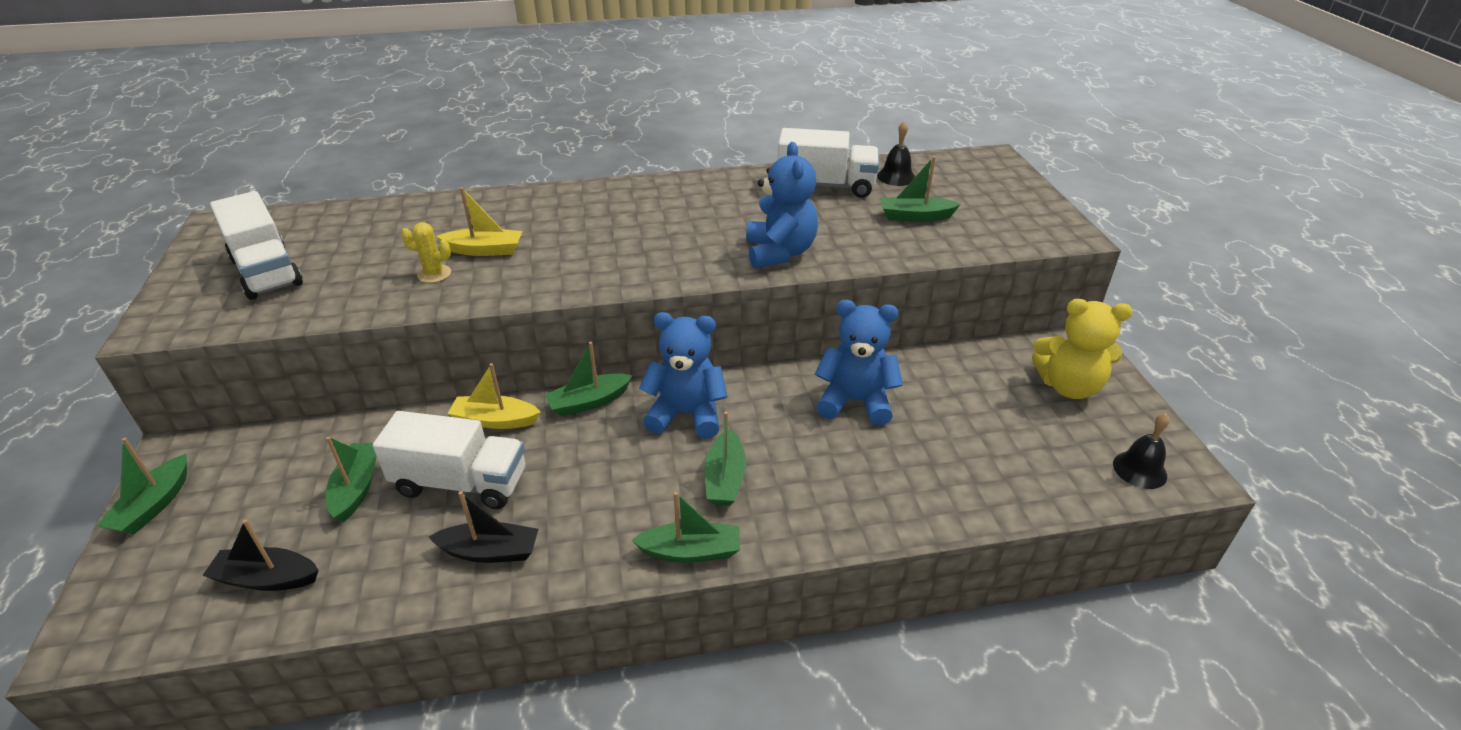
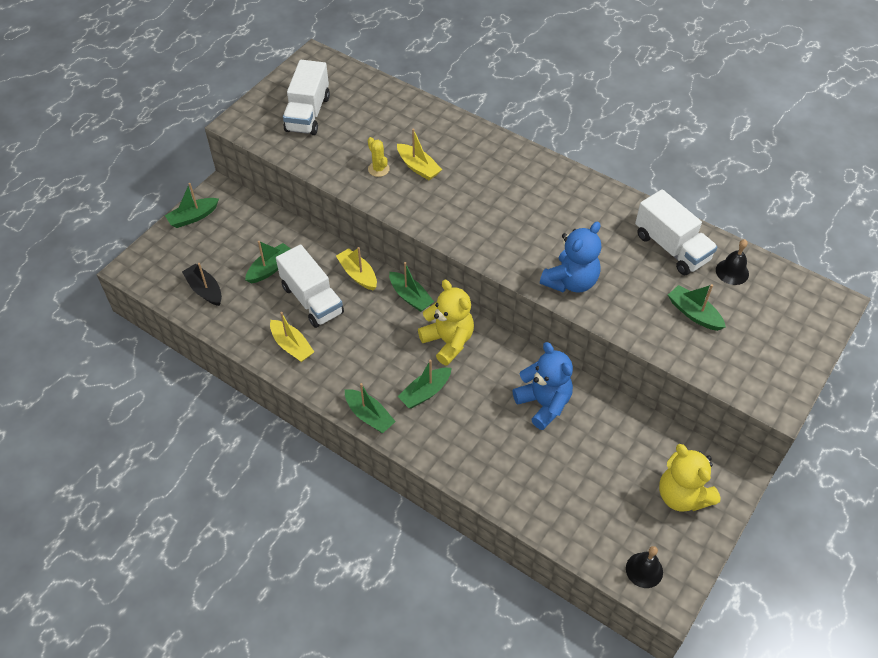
camera: 45 degrees right, 15 degrees up
(490, 551) = (292, 346): black boat -> yellow boat
(589, 402) = (410, 297): green boat -> green boat turned 150 degrees counterclockwise
(686, 414) = (448, 341): blue teddy bear -> yellow teddy bear

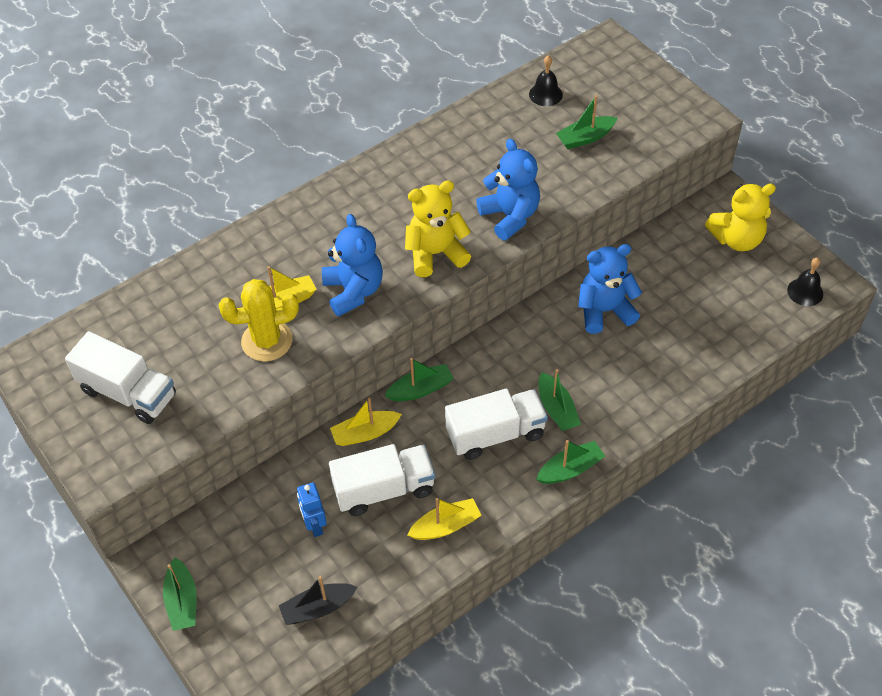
camera: 70 degrees left, 0 degrees up
(270, 268) = (314, 525): green boat -> blue robot
(378, 169) = (267, 341): yellow cactus -> yellow cactus, size x1.85
(445, 204) = (353, 291): none -> blue teddy bear
(448, 341) = (497, 370): yellow teddy bear -> yellow teddy bear (435, 254)
(671, 247) = (498, 126): white truck -> white truck (495, 434)

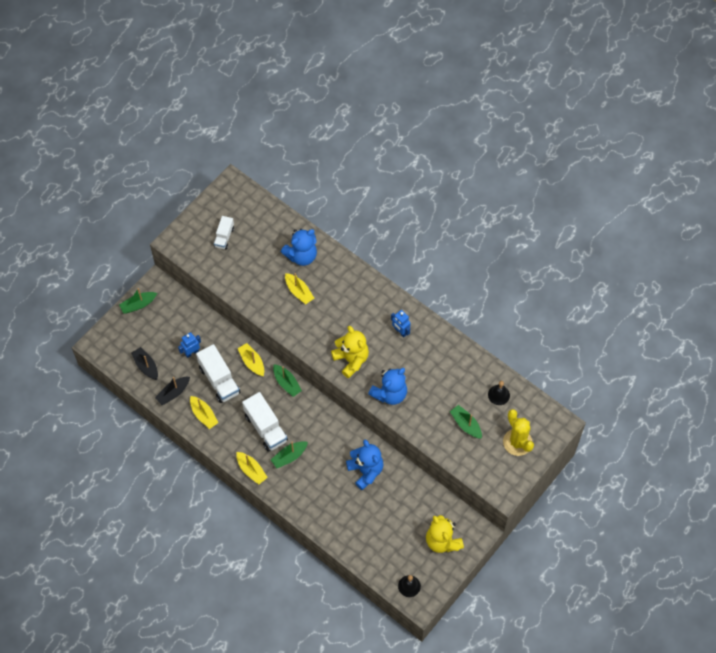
camera: 75 degrees right, 10 degrees up
(128, 393) = (224, 237): white truck -> white truck, size x0.58
(267, 341) = (271, 291): yellow cactus -> yellow cactus (517, 442)
(353, 291) = (314, 324): blue teddy bear -> blue teddy bear (301, 256)
(387, 569) = (173, 393): none -> black boat
(404, 184) = (400, 331): none -> blue robot
(570, 469) = (251, 470): green boat -> yellow boat

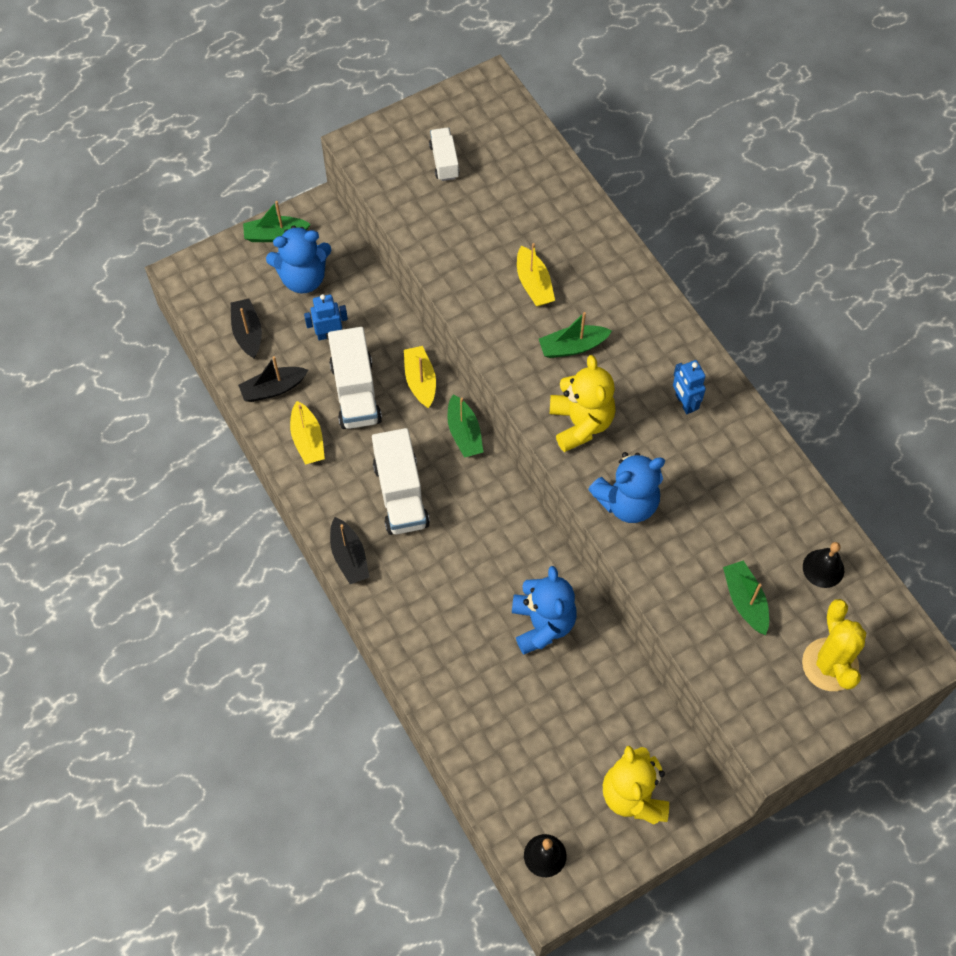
camera: 20 degrees right, 0 degrees up
(224, 237) = (444, 161): white truck -> white truck turned 135 degrees clockwise
(251, 470) = (349, 556): yellow boat -> black boat
(289, 456) = (421, 555): green boat -> green boat (572, 347)
(301, 256) = (560, 229): blue teddy bear -> blue teddy bear (303, 278)

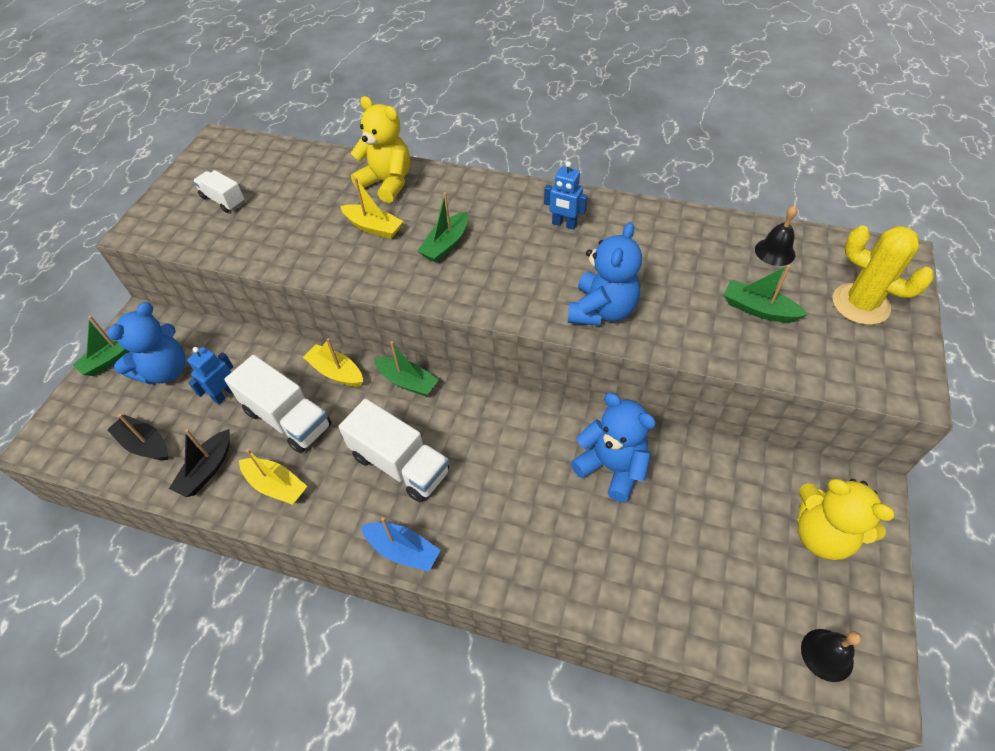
camera: 40 degrees left, 10 degrees down
(349, 556) = (402, 550): black boat -> blue boat
(580, 423) = (507, 286): yellow teddy bear -> yellow teddy bear (387, 183)

